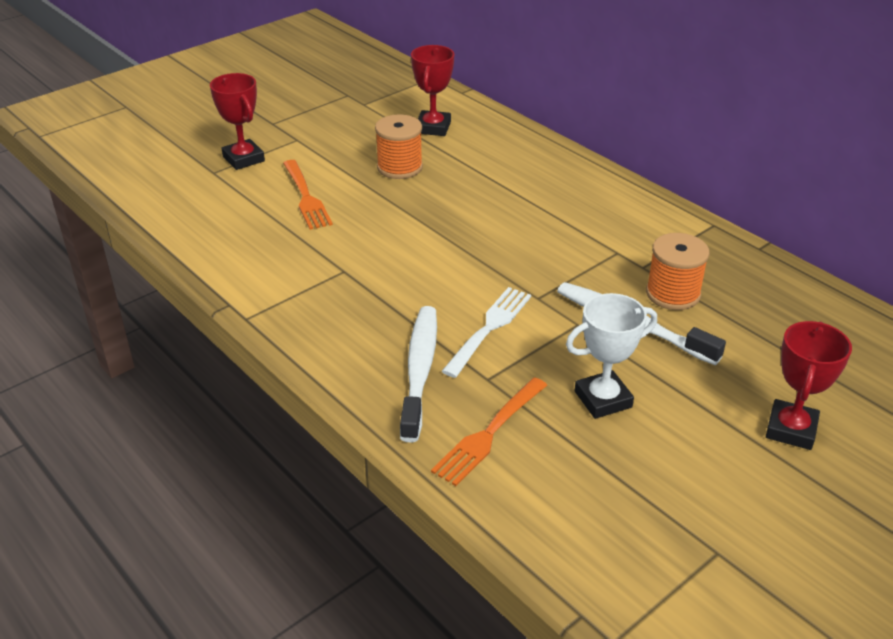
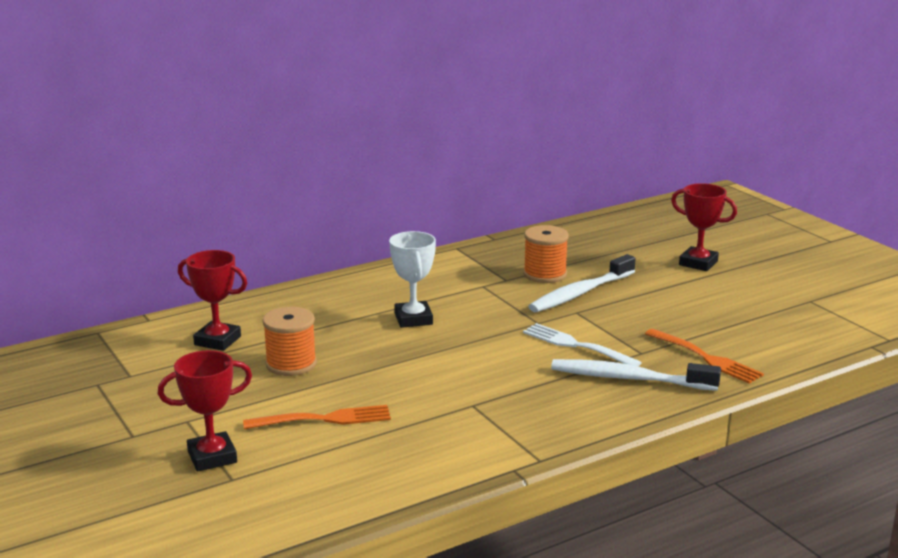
camera: 80 degrees left, 15 degrees down
(603, 399) = (667, 314): white trophy -> white trophy (413, 319)

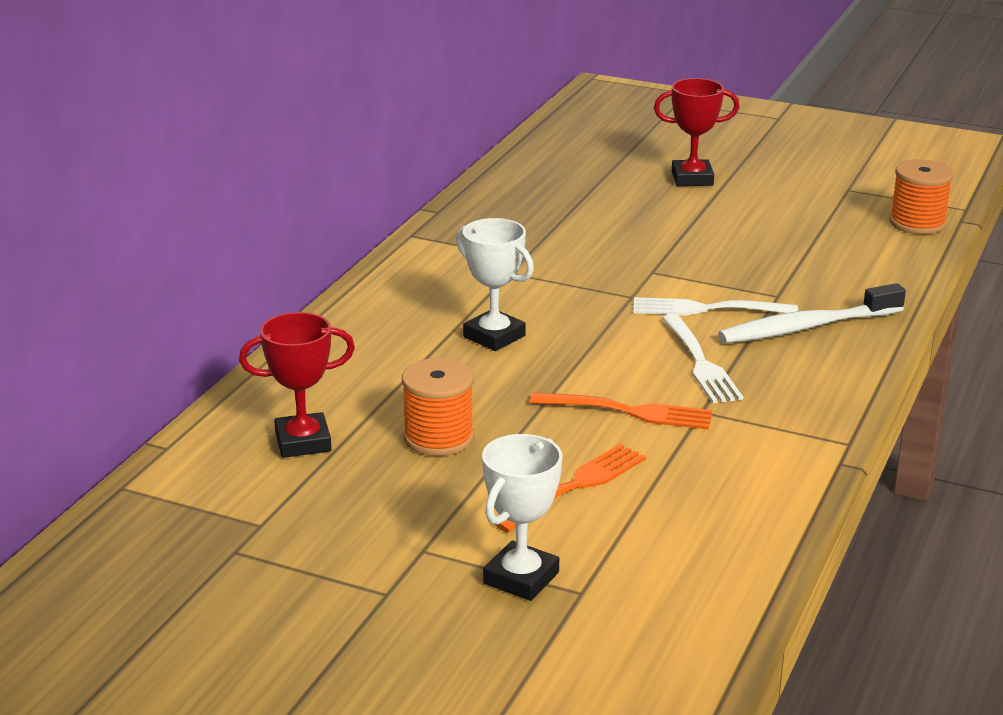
camera: 35 degrees left, 5 degrees up
(212, 457) = (521, 578): red trophy -> white trophy
(518, 375) = (699, 362): none -> white fork
(545, 274) = (557, 238): orange spool -> orange spool (917, 223)
(580, 293) = (625, 249): white toothbrush -> none
(705, 357) = (841, 281): orange fork -> orange fork (627, 412)

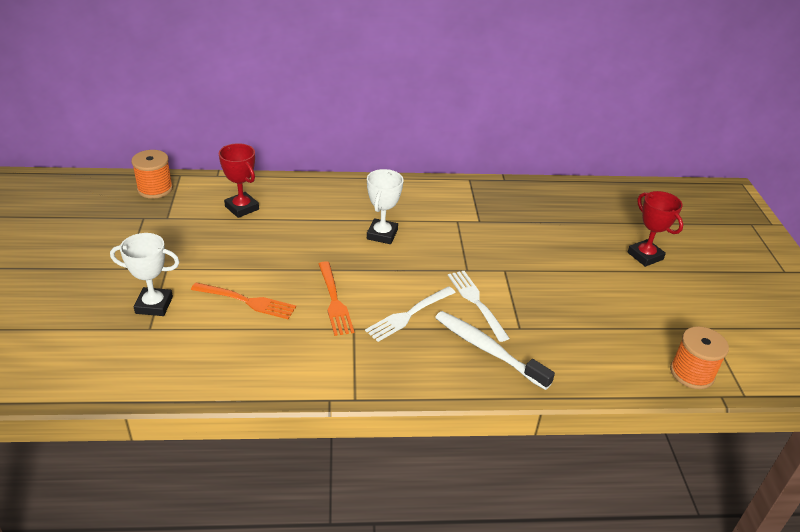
camera: 60 degrees right, 10 degrees up
(438, 438) = (268, 245): orange spool -> orange spool (155, 189)

